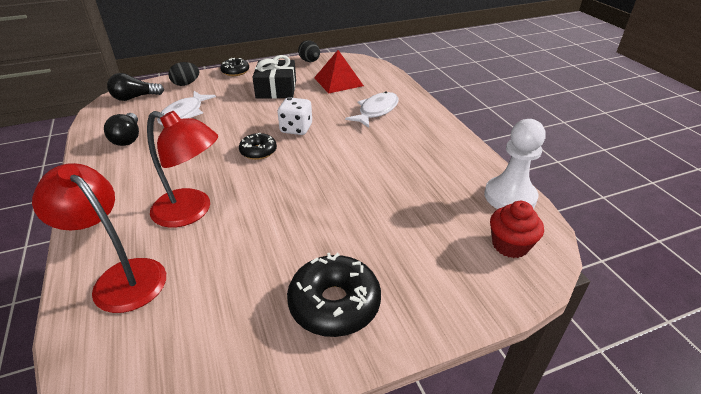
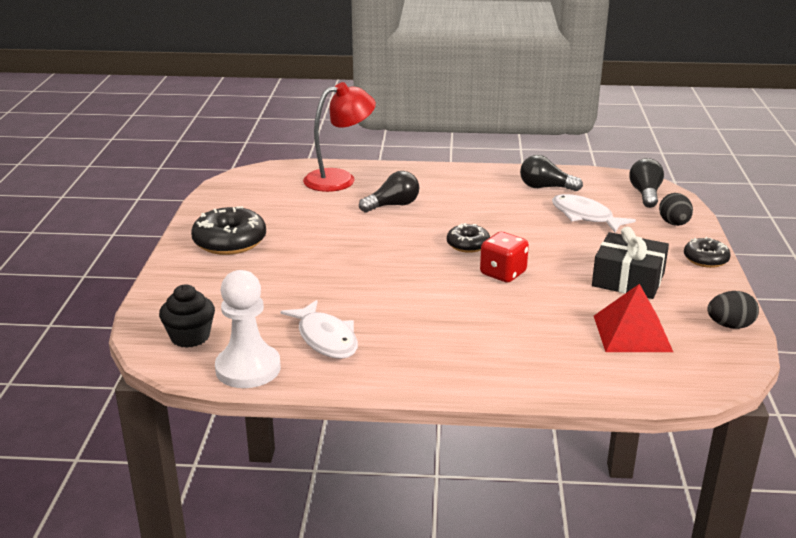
camera: 115 degrees right, 10 degrees down
(192, 211) = (392, 205): red lamp -> black light bulb
(296, 129) = (503, 273): white dice -> red dice
(376, 111) = (513, 340): white fish -> white fish (325, 338)
(510, 245) = (190, 337): red cupcake -> black cupcake

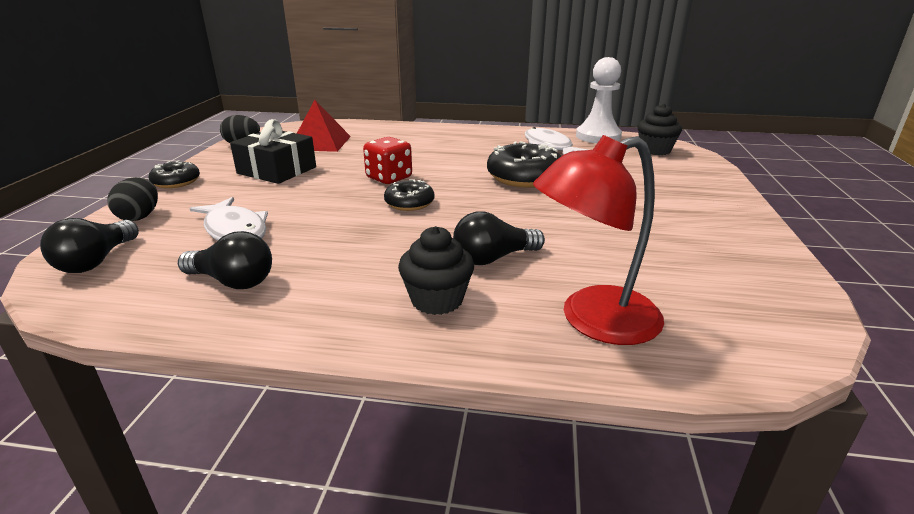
camera: 175 degrees left, 0 degrees up
(230, 242) = (694, 216): black donut -> black donut (524, 177)
(423, 184) = (437, 300): none -> black cupcake

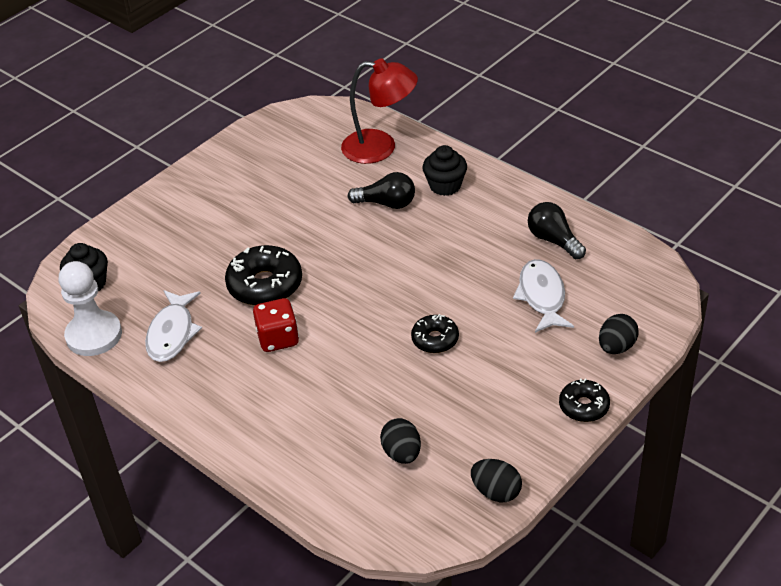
camera: 145 degrees left, 15 degrees up
(97, 261) = (642, 294): black light bulb -> none
(277, 170) = (478, 393): black gift -> none
(320, 143) = (402, 453): red pyramid -> black egg
(389, 178) = (380, 331): red dice -> red dice (278, 338)
(409, 203) = (392, 283): black donut -> black donut (435, 339)

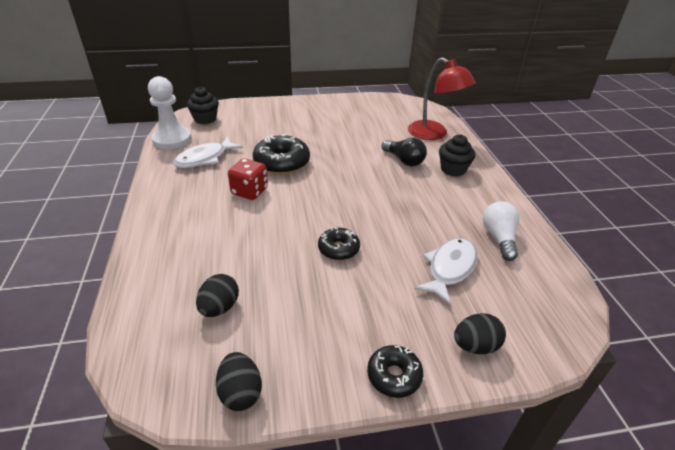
camera: 35 degrees right, 5 degrees down
(554, 240) = (499, 238): black light bulb -> white light bulb

